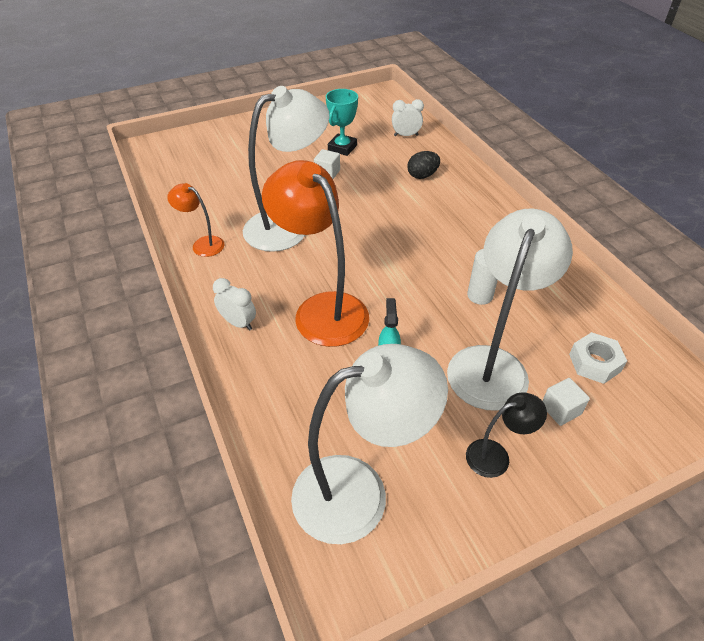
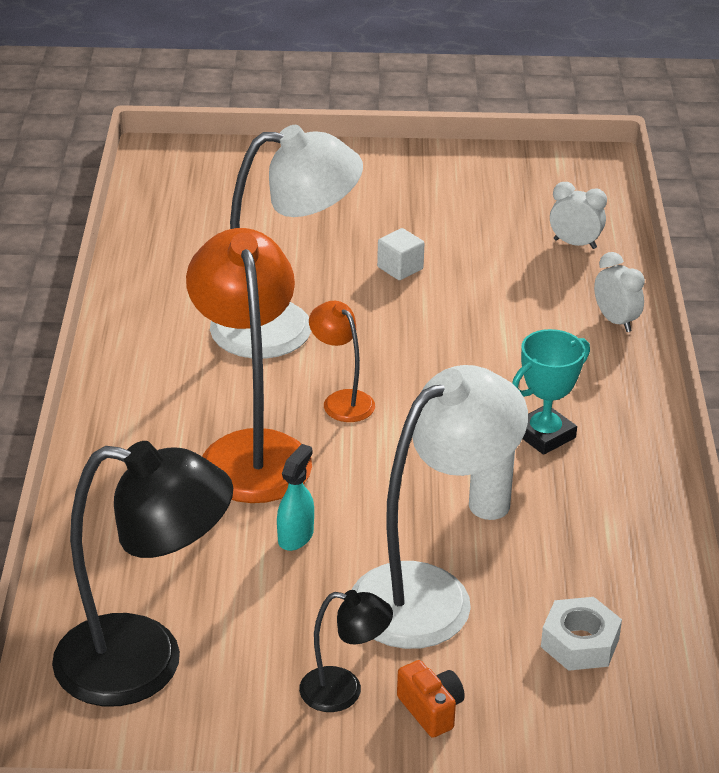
camera: 25 degrees right, 10 degrees down
(202, 244) = (149, 317): orange lamp -> orange lamp (342, 400)
(238, 323) = (130, 431): white clock -> white clock (615, 321)
(342, 148) = (454, 235): turquoise trophy -> turquoise trophy (544, 435)
(359, 491) = (145, 663): white lamp -> black lamp
(422, 175) = (548, 314): black egg -> none
(554, 445) = (431, 710): none -> orange camera
(560, 410) = (477, 676): white cube -> none

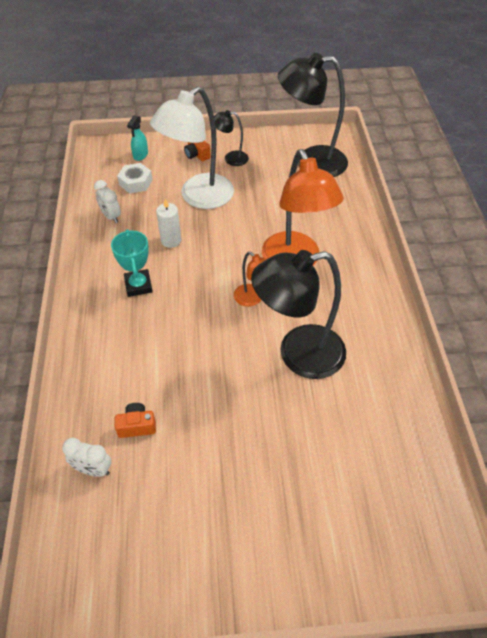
camera: 175 degrees right, 15 degrees up
(284, 327) = (298, 354): white lamp -> black lamp
(296, 536) = (262, 218): turquoise spray bottle -> turquoise spray bottle (140, 155)
(400, 268) = (228, 424): white cube -> none
(524, 275) = (137, 426): none -> orange camera
(544, 435) = (138, 285): turquoise trophy -> turquoise trophy turned 60 degrees counterclockwise
(615, 321) = (79, 382): white clock -> white clock (111, 216)

